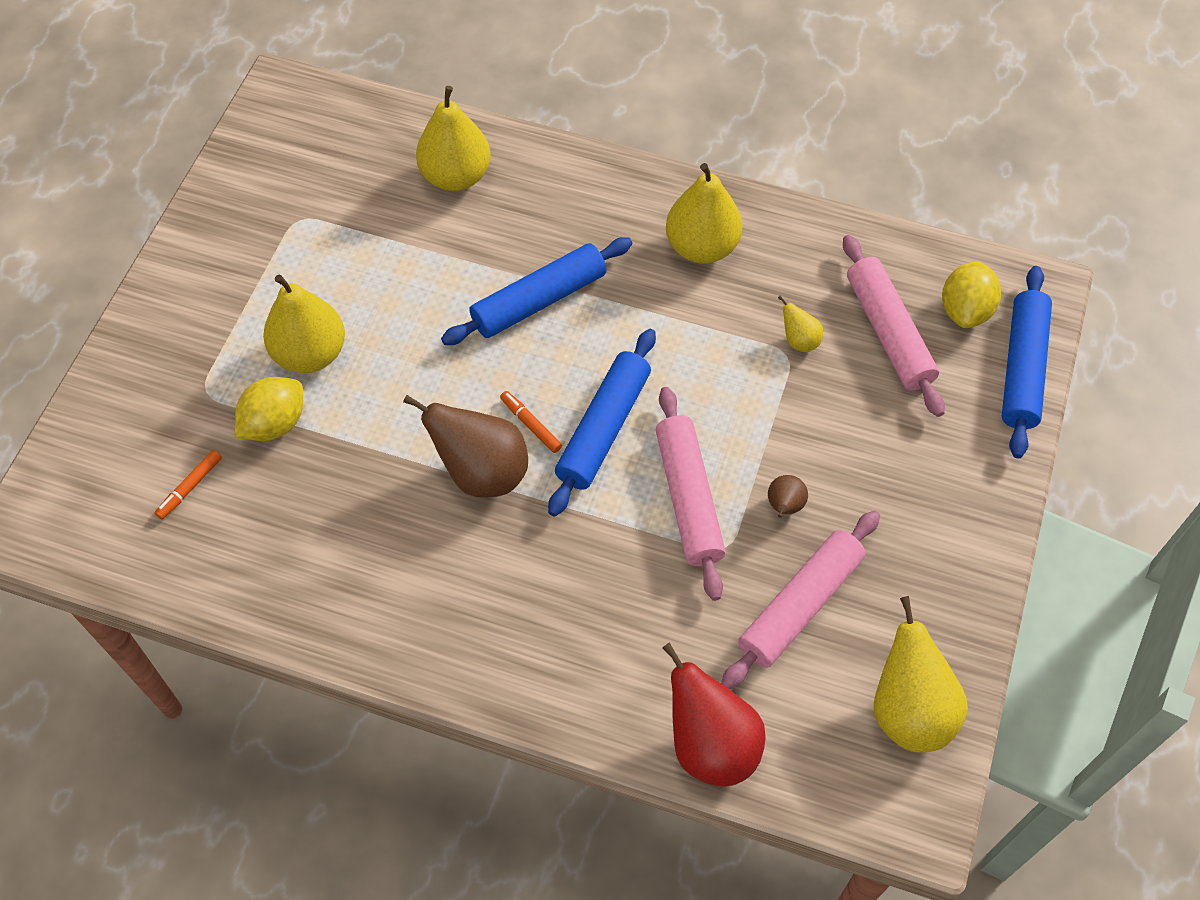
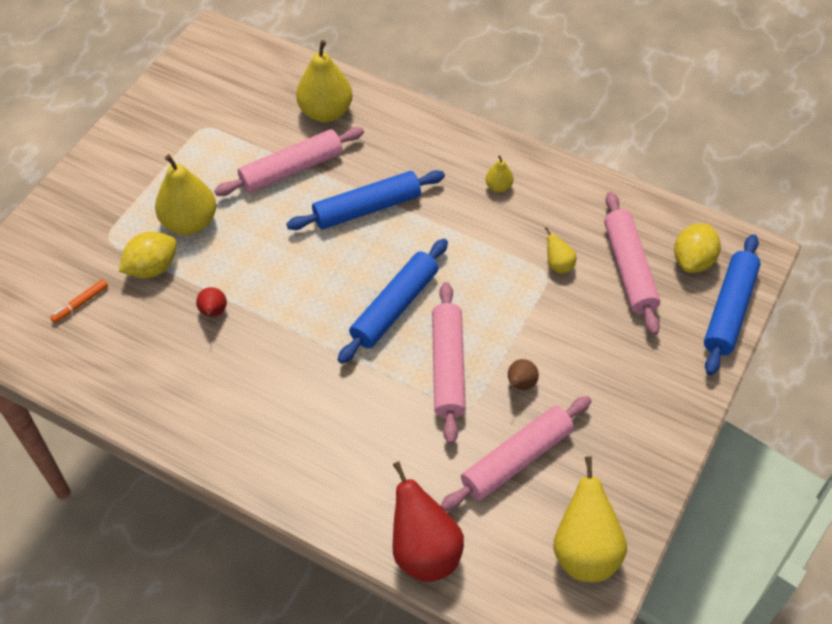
camera: 10 degrees right, 5 degrees down
(369, 472) = (213, 312): none -> red pear
(429, 262) = (292, 170): none -> pink rolling pin
(481, 472) = (296, 325): brown pear -> none
(531, 425) = (340, 296): orange marker -> none
(701, 247) = (498, 187): yellow pear -> yellow pear, size x0.48

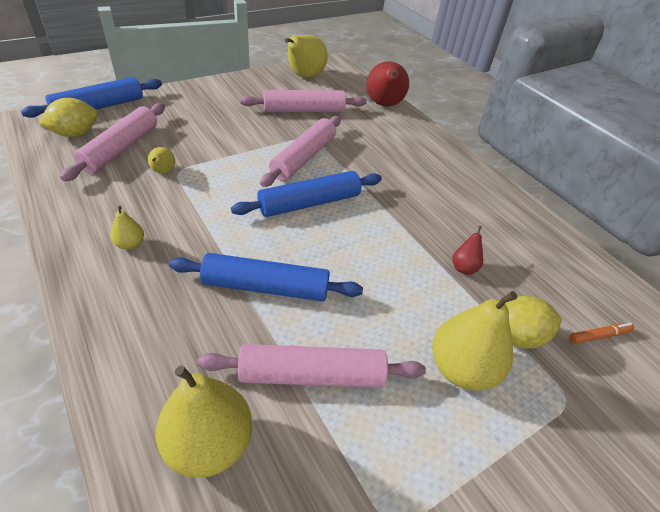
camera: 155 degrees left, 10 degrees down
(520, 384) = (267, 132): brown pear -> none

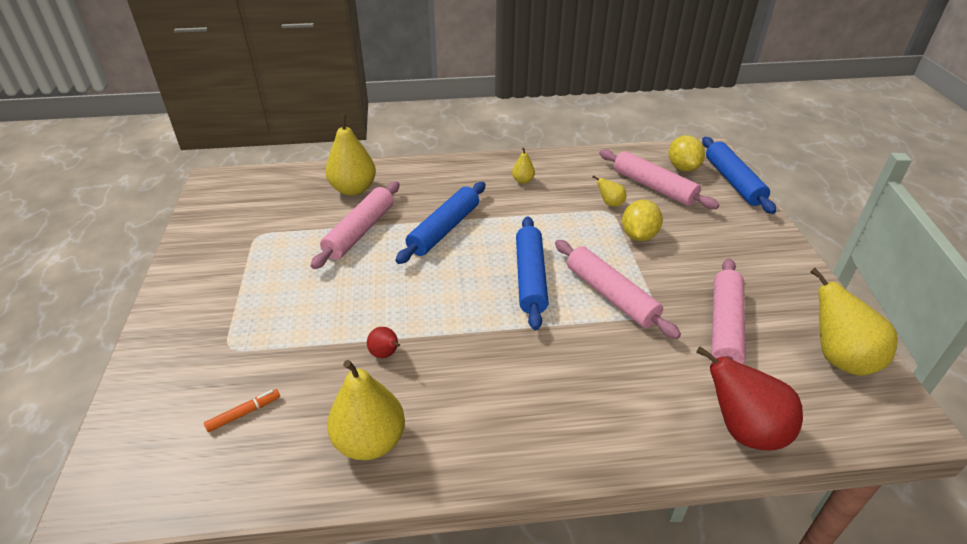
camera: 120 degrees right, 5 degrees down
(461, 369) = (302, 301): yellow pear -> yellow pear (370, 441)
(516, 336) = (296, 349): yellow lemon -> yellow lemon (638, 236)
(599, 336) = (244, 413): orange marker -> orange marker turned 135 degrees counterclockwise

